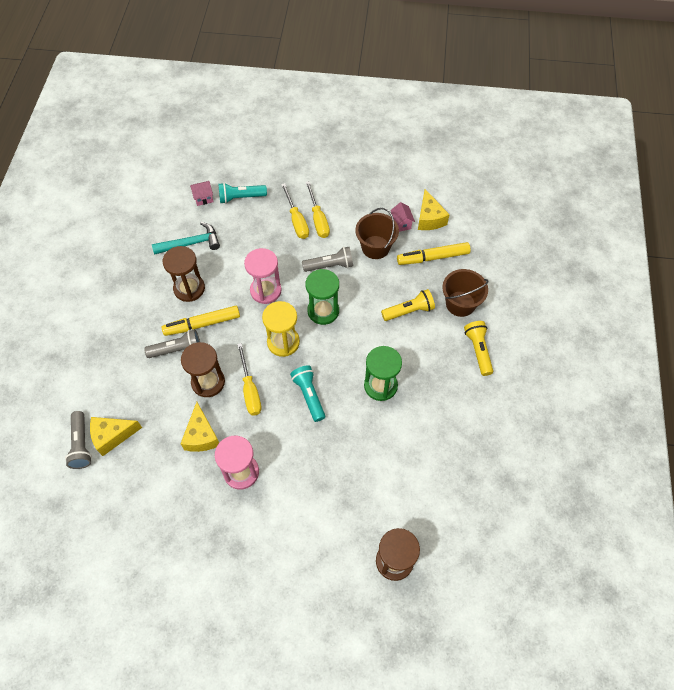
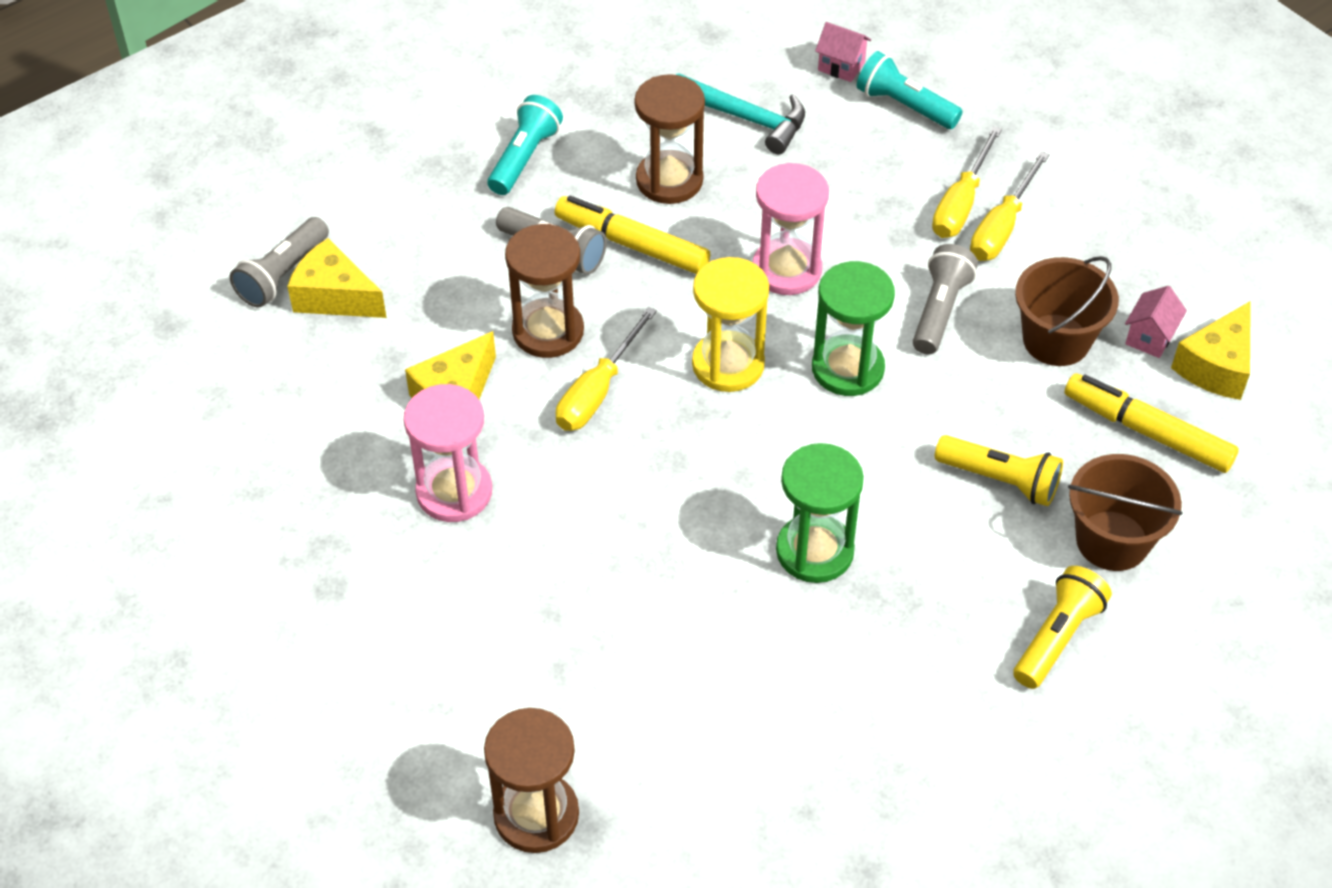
camera: 45 degrees right, 10 degrees down
(309, 395) = (680, 471): turquoise flashlight -> turquoise flashlight (524, 157)
(330, 265) = (940, 310): grey flashlight -> grey flashlight turned 105 degrees counterclockwise

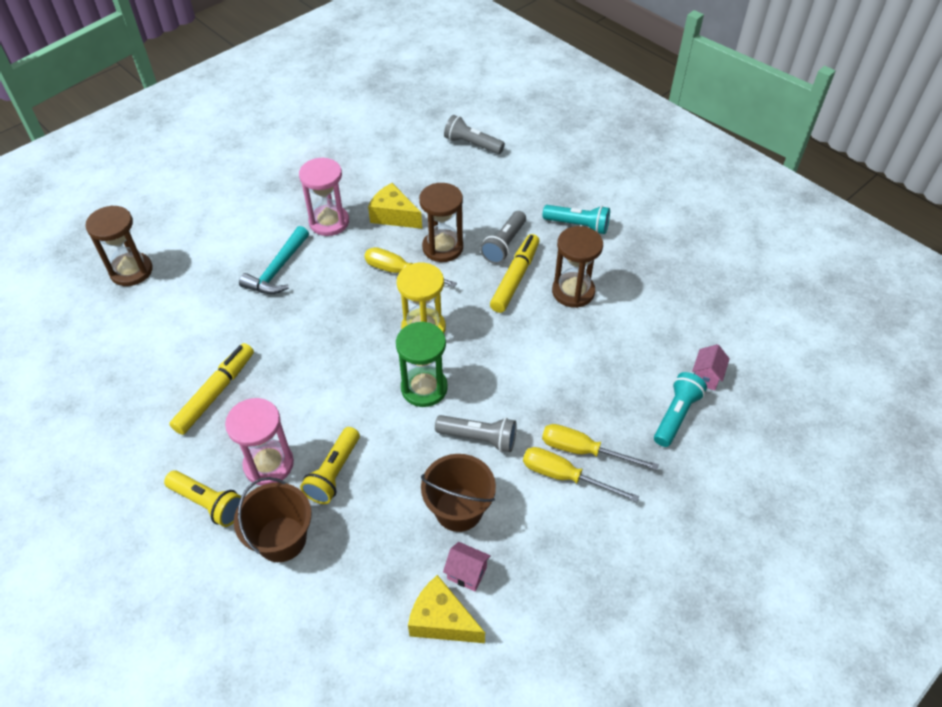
camera: 85 degrees right, 0 degrees up
(334, 296) = (459, 164): yellow cheese -> none
(745, 118) = (639, 326): turquoise hammer -> turquoise hammer (278, 269)
(786, 270) = (505, 354): pink hourglass -> pink hourglass (268, 464)
(814, 551) = (282, 376): green hourglass -> none
(1148, 432) = (376, 567): yellow marker -> yellow marker (215, 393)

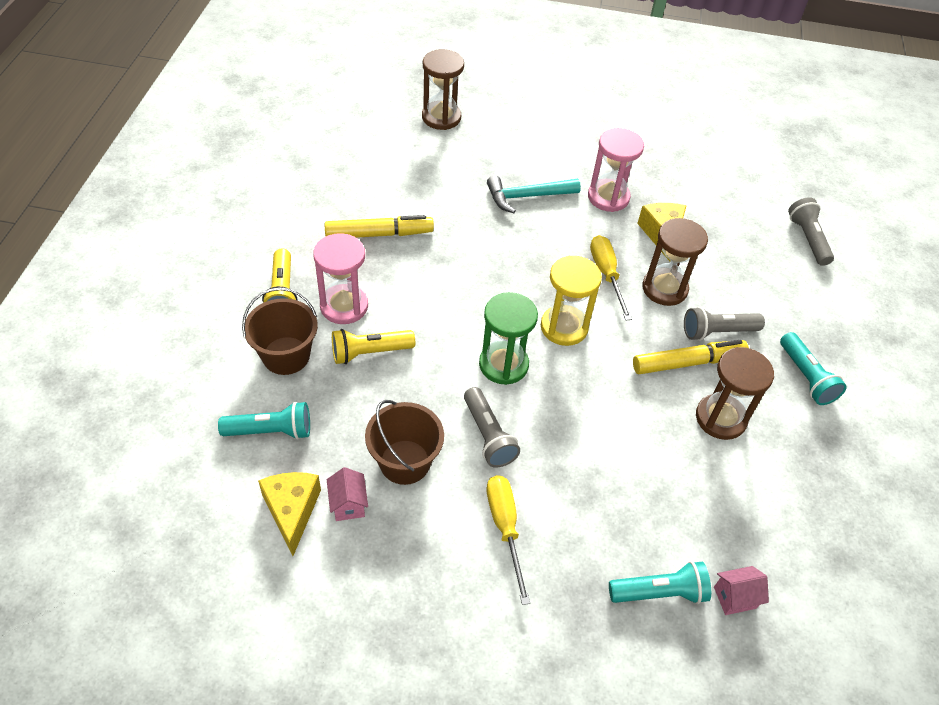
camera: 50 degrees right, 0 degrees up
(350, 594) = (271, 431): none -> turquoise flashlight
(584, 451) = (546, 529): yellow screwdriver -> none

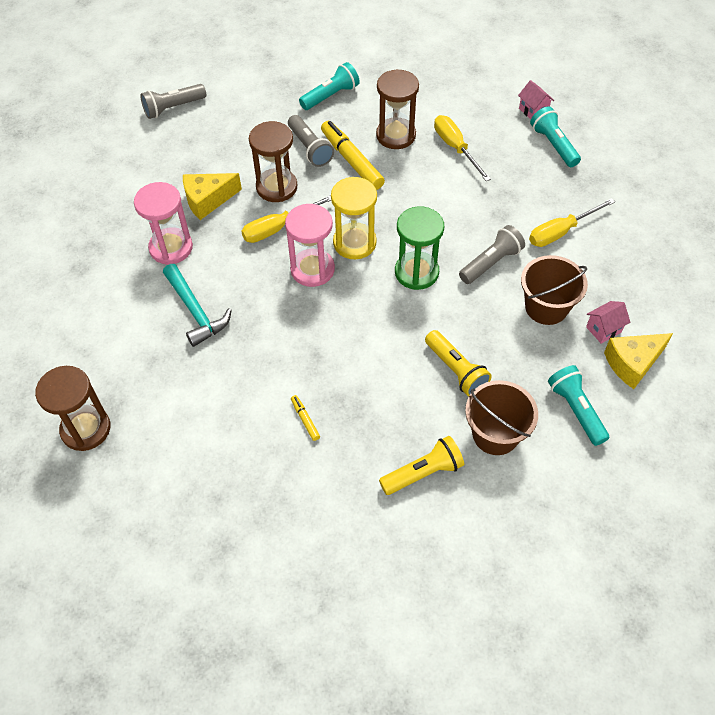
camera: 105 degrees left, 5 degrees up
(344, 306) = (414, 412): pink hourglass -> pink hourglass (312, 269)
(378, 234) = (305, 420): yellow marker -> yellow marker, size x0.45
(683, 473) = (455, 148): none -> yellow screwdriver

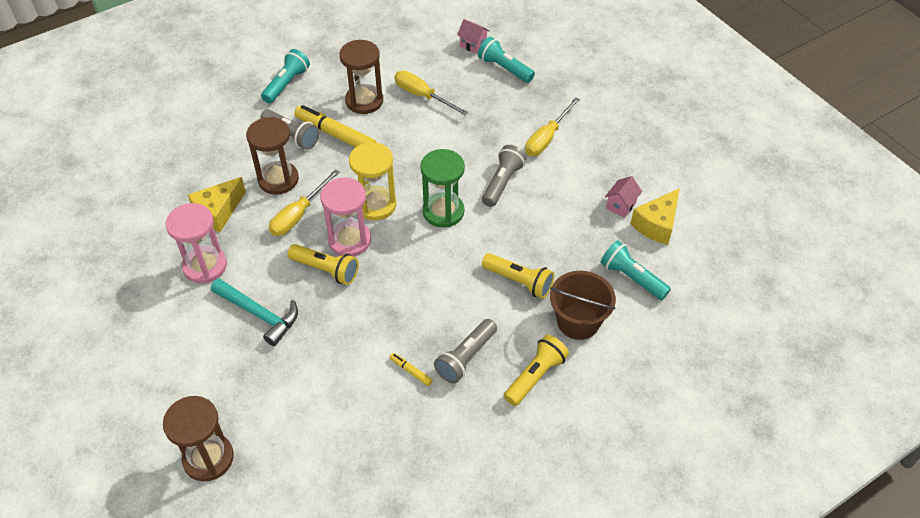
camera: 25 degrees left, 5 degrees down
(173, 108) = (138, 139): grey flashlight -> grey flashlight (466, 358)
(276, 290) = (326, 270): none -> yellow flashlight
(546, 307) = (566, 203): brown bucket -> none

